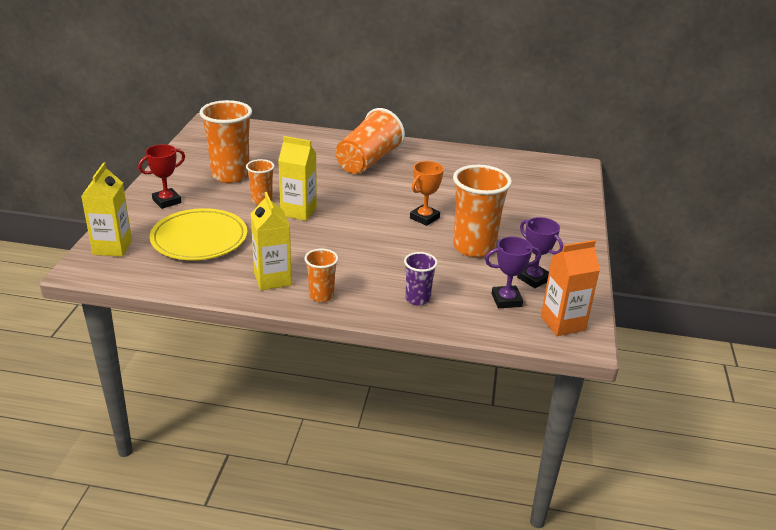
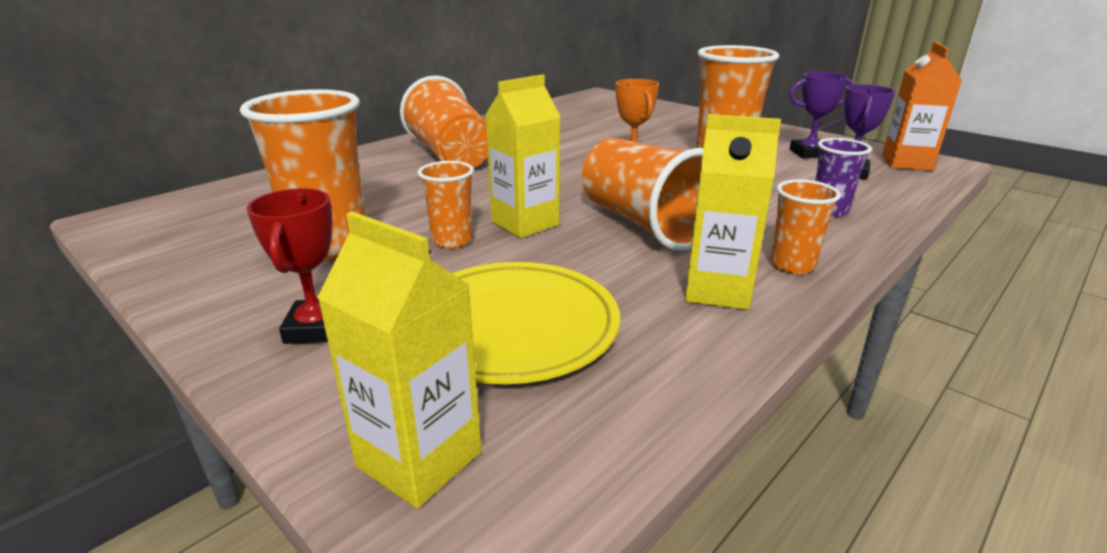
camera: 55 degrees left, 5 degrees down
(332, 244) = (645, 224): none -> orange cup

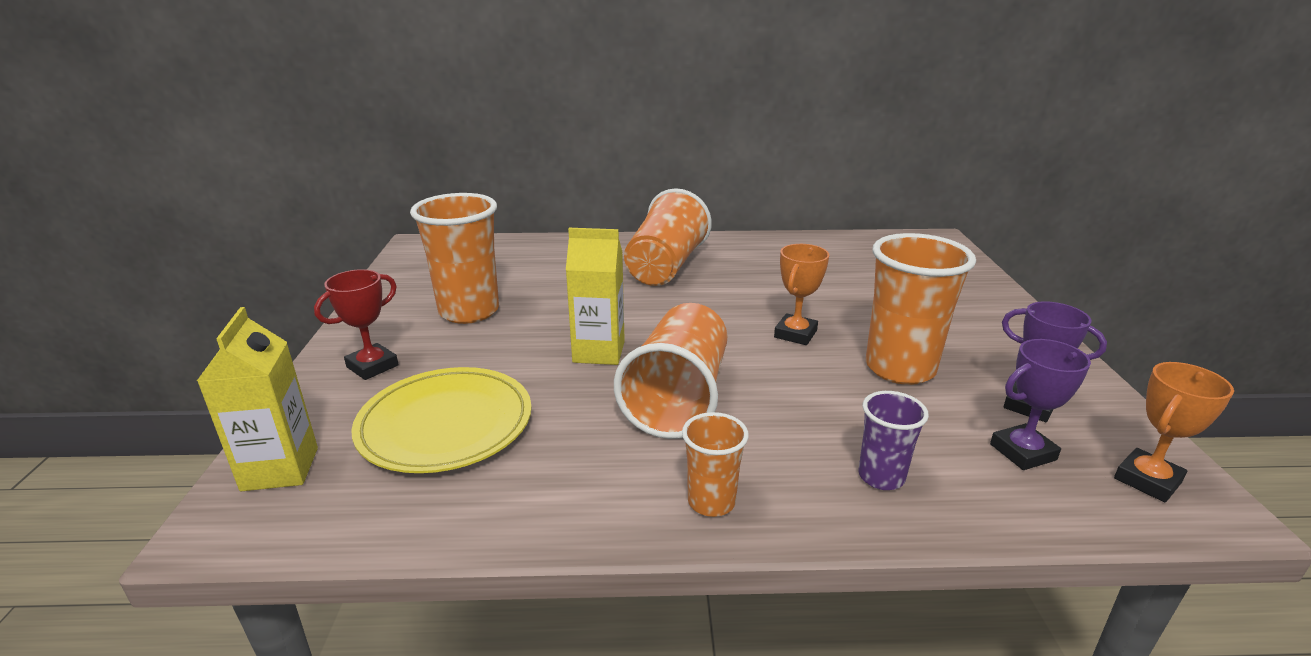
camera: 45 degrees right, 0 degrees up
(452, 240) = (532, 342): orange cup -> none
(717, 291) = (606, 483): yellow carton -> none
(906, 163) = (1147, 480): orange carton -> orange trophy

